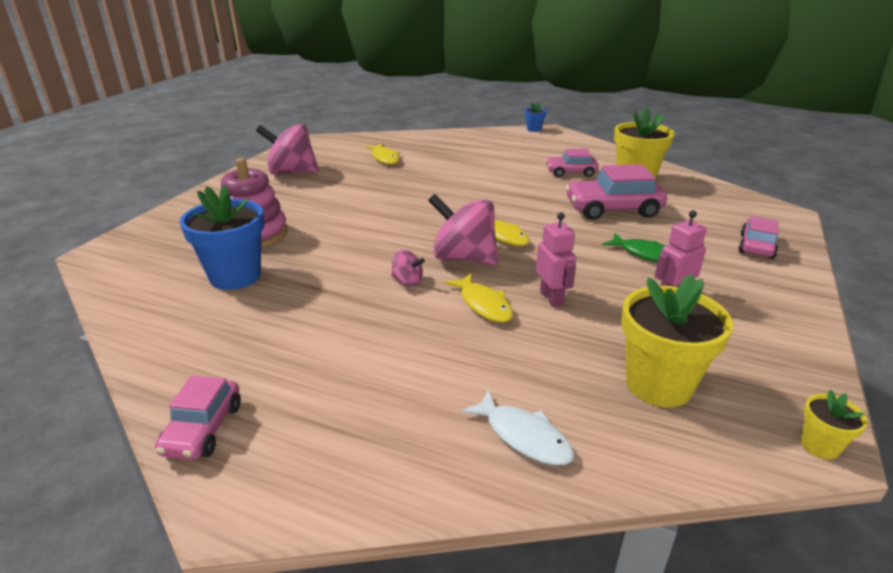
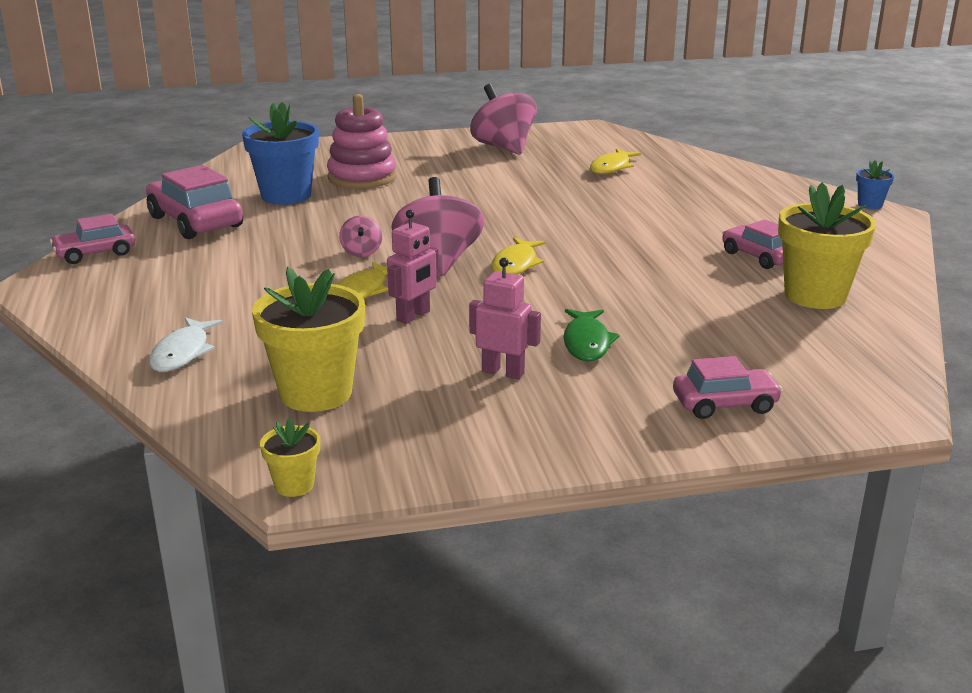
camera: 55 degrees right, 5 degrees down
(613, 209) = (685, 301): pink car -> pink car (195, 222)

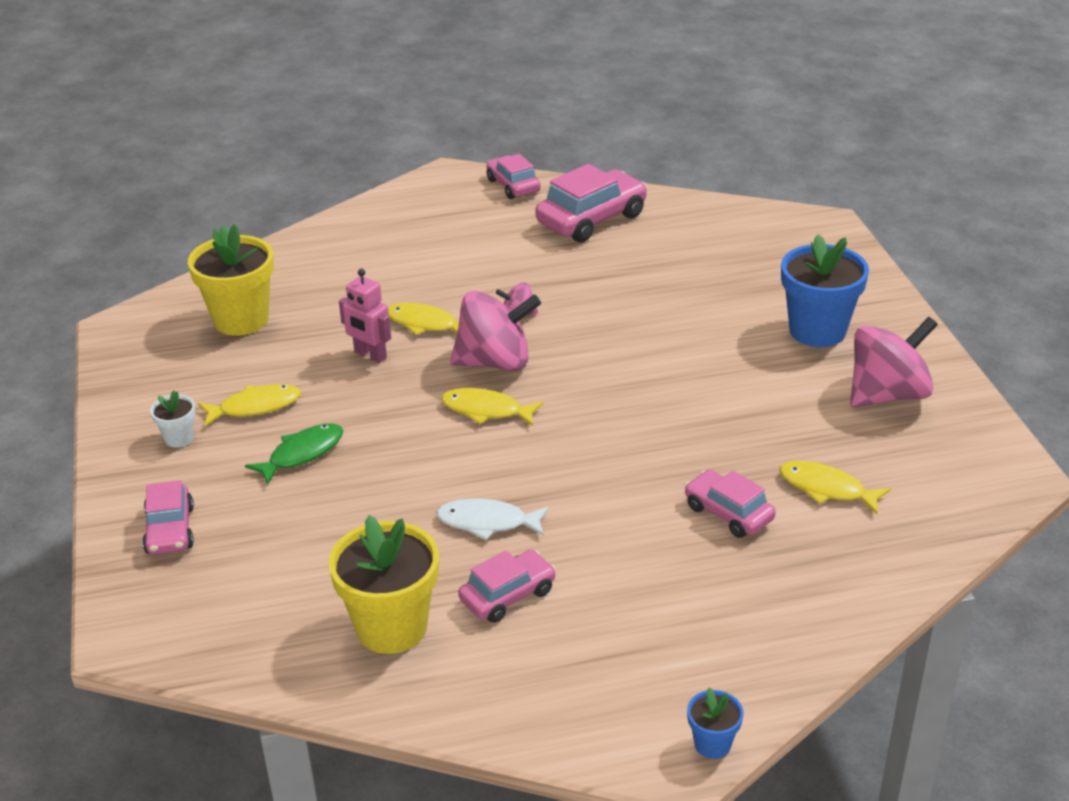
camera: 90 degrees right, 10 degrees up
(182, 353) = (318, 255): white fish -> white fish (488, 522)
(286, 196) = (671, 257): blue flower pot -> blue flower pot (817, 331)
(294, 485) = (118, 324): yellow flower pot -> none
(362, 177) = (739, 297): pink stacking toy -> none
(503, 372) = (255, 407): pink robot -> yellow fish
(562, 413) = (179, 438): none -> white flower pot
(586, 342) = (302, 454): green fish -> green fish turned 135 degrees clockwise
(643, 192) = (728, 513): none -> pink car

